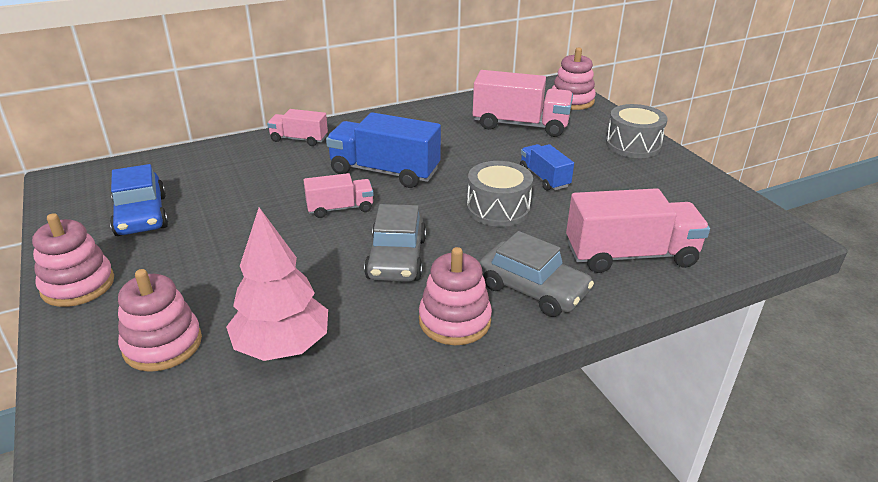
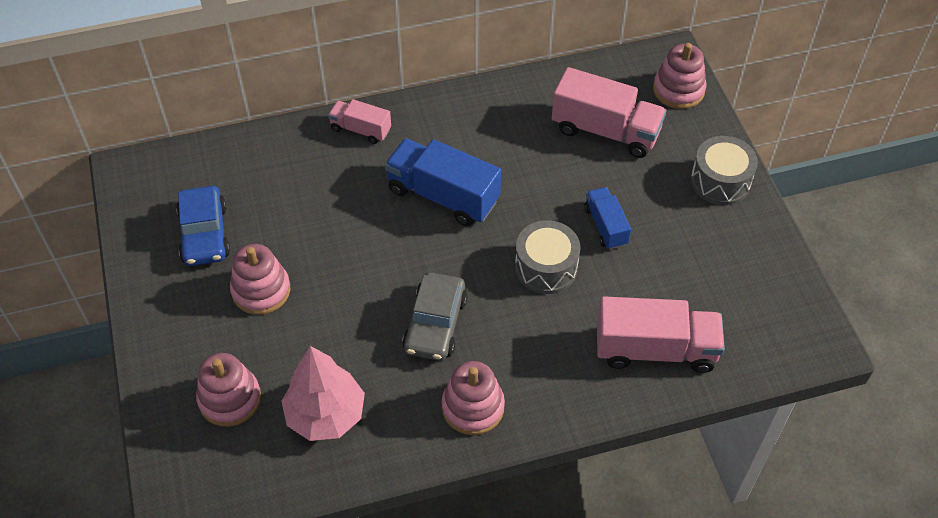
camera: 10 degrees right, 20 degrees up
(78, 285) = (156, 320): pink stacking toy -> pink stacking toy (261, 290)
(340, 208) = (391, 247): pink truck -> none
(533, 289) = (550, 380): grey car -> none

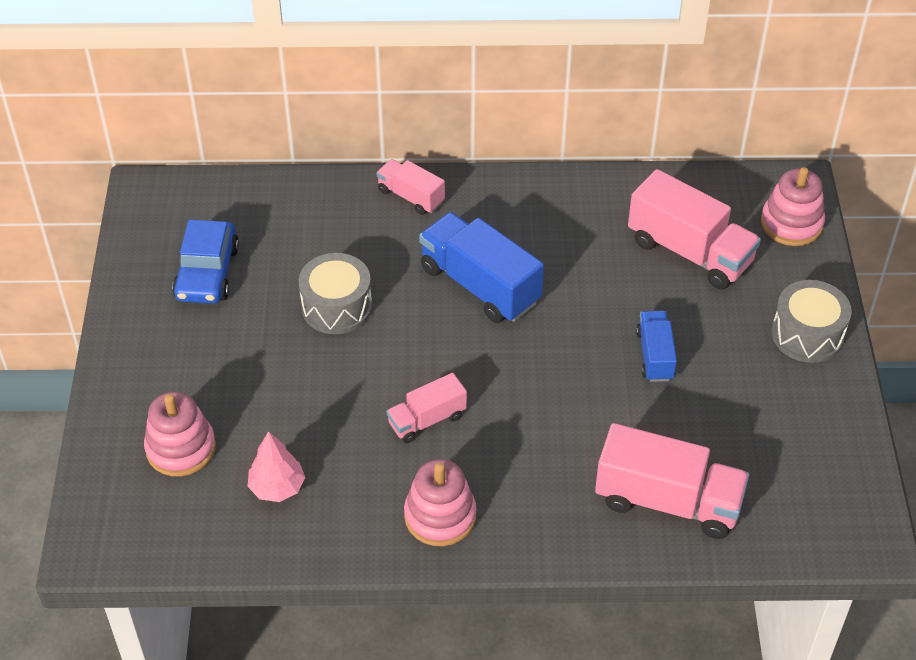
camera: 15 degrees right, 5 degrees down
(261, 290) = (249, 344): pink stacking toy -> none
(325, 414) = (277, 487): pink tree -> pink tree, size x0.62
(435, 324) = (427, 420): grey car -> pink truck
(546, 267) = (571, 386): grey drum -> grey drum (337, 307)

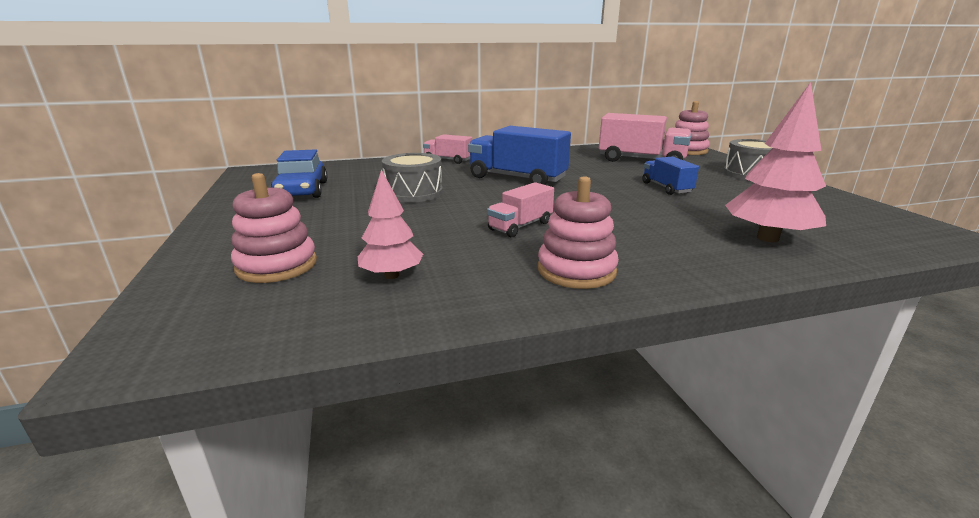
camera: 15 degrees left, 25 degrees down
(668, 501) = (767, 238): pink truck -> pink tree

